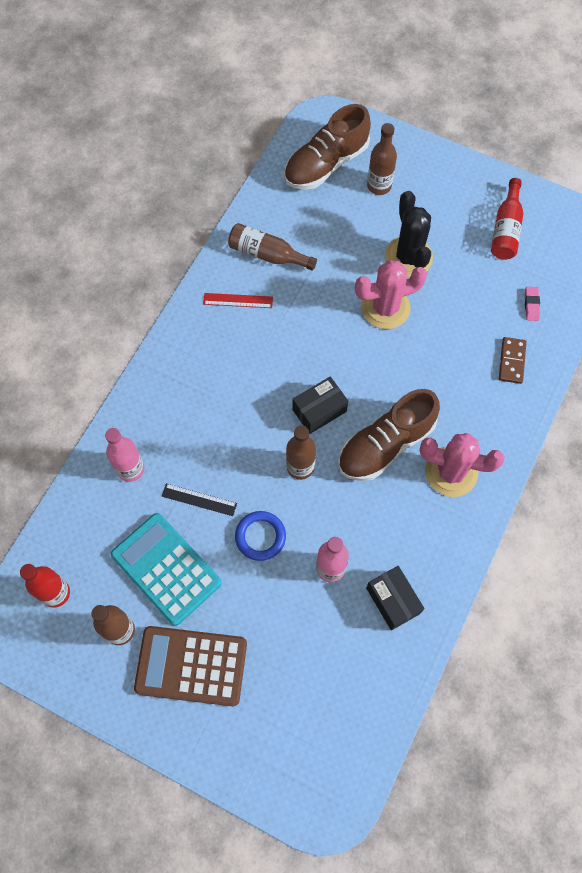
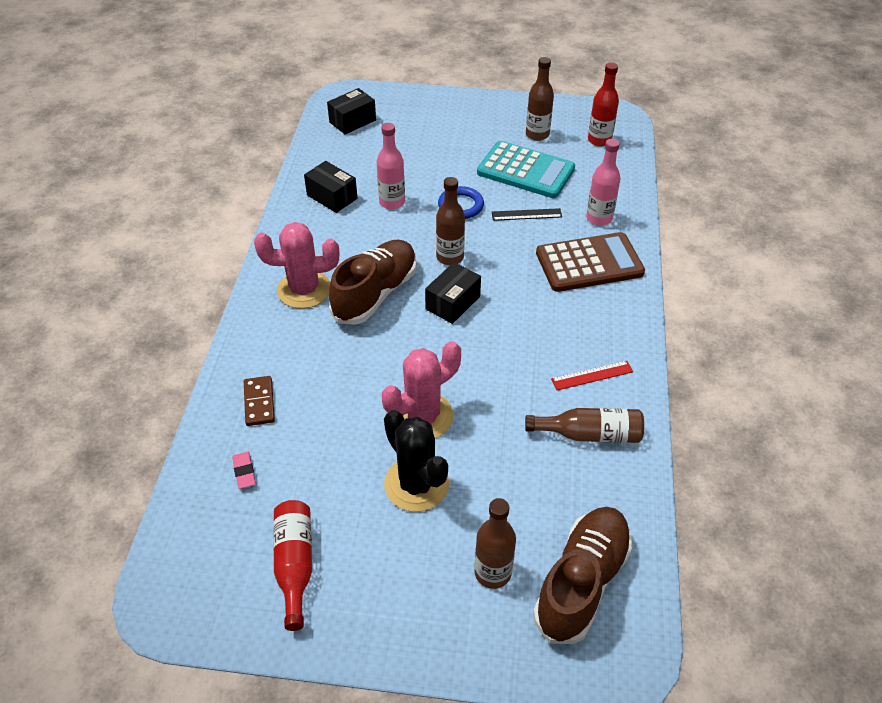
camera: 160 degrees right, 20 degrees down
(191, 666) = (473, 131): brown calculator -> brown calculator (589, 263)
(331, 743) = (352, 121): none -> black box

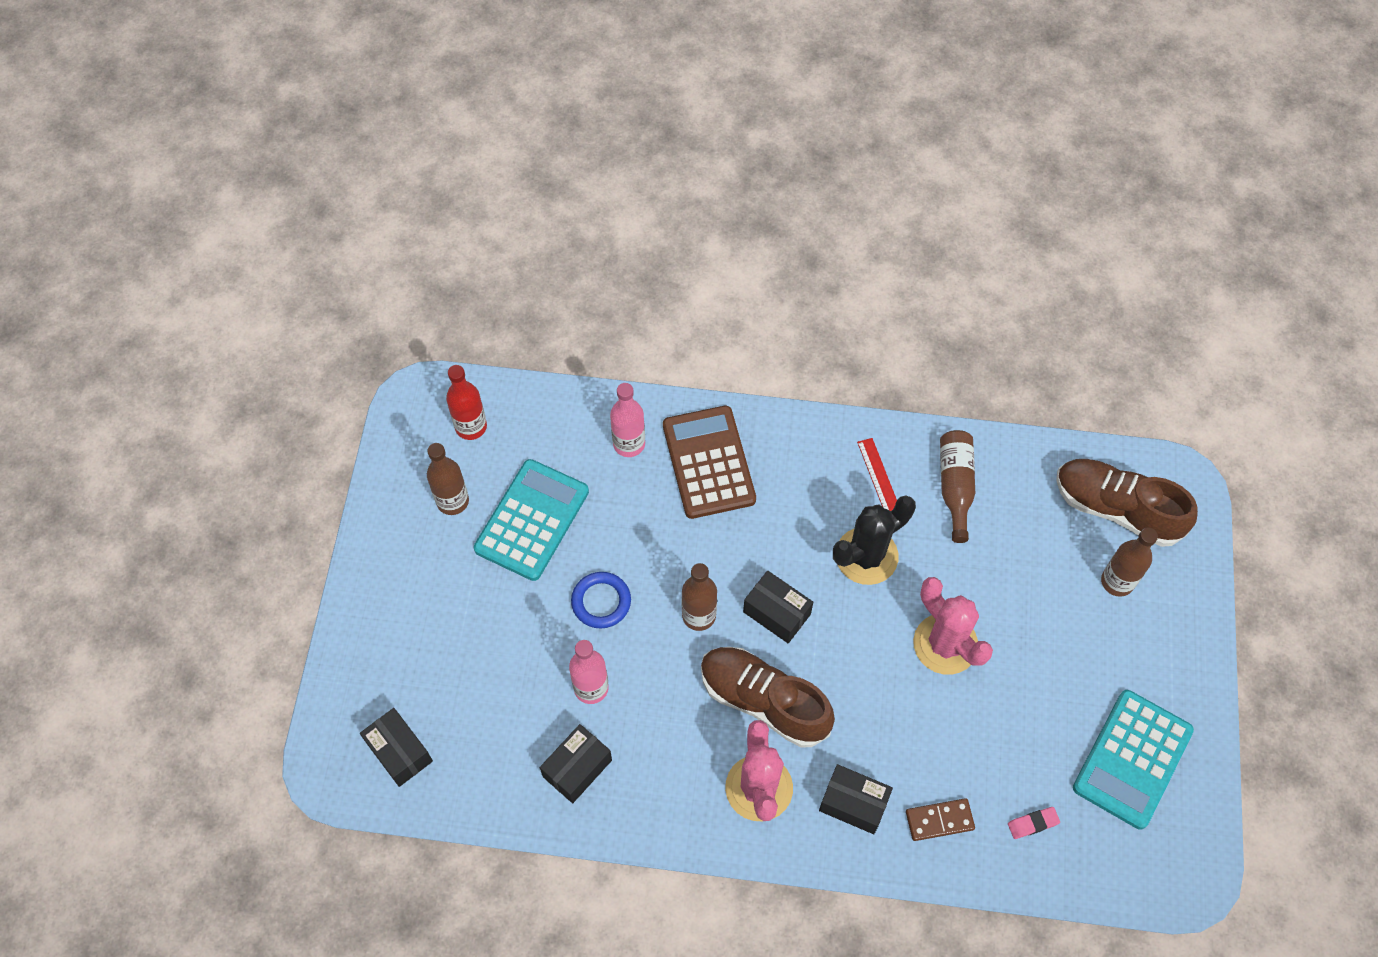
camera: 90 degrees left, 15 degrees up
(283, 346) = (853, 803): none -> black box
(295, 564) = (1132, 759): red bottle -> turquoise calculator
(416, 484) = (1030, 649): black cactus -> black cactus (866, 556)
(526, 214) = (620, 524): black ruler -> none

